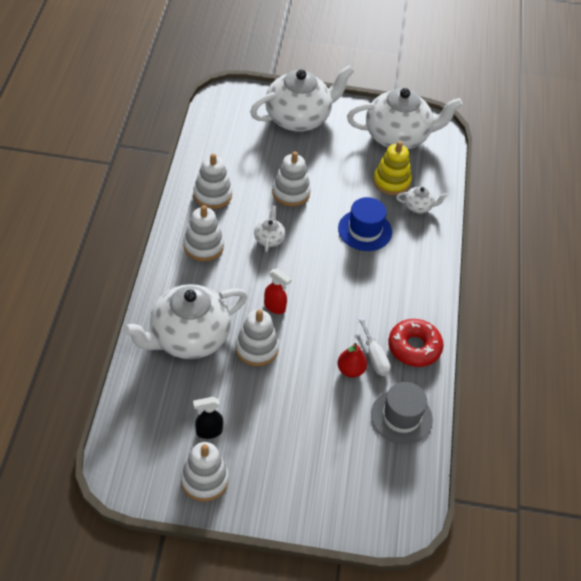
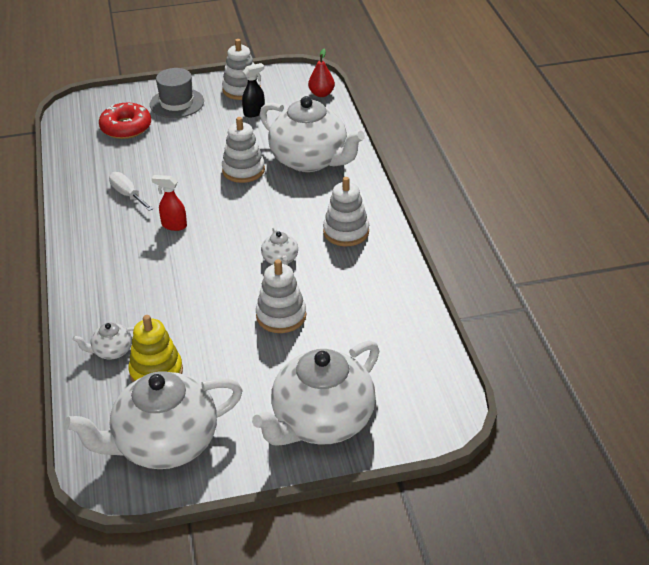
camera: 165 degrees right, 10 degrees down
(188, 338) = (310, 160): white teapot -> white teapot turned 90 degrees clockwise
(212, 195) = (371, 283): white stacking toy -> none
(275, 307) = (242, 204): red spray bottle -> red spray bottle (174, 225)
(350, 370) = (148, 179): red pear -> red pear (321, 94)
(365, 230) = (173, 302): blue hat -> none
(401, 417) = (91, 162): grey hat -> grey hat (177, 103)
(414, 347) = (89, 212): red donut -> red donut (126, 127)

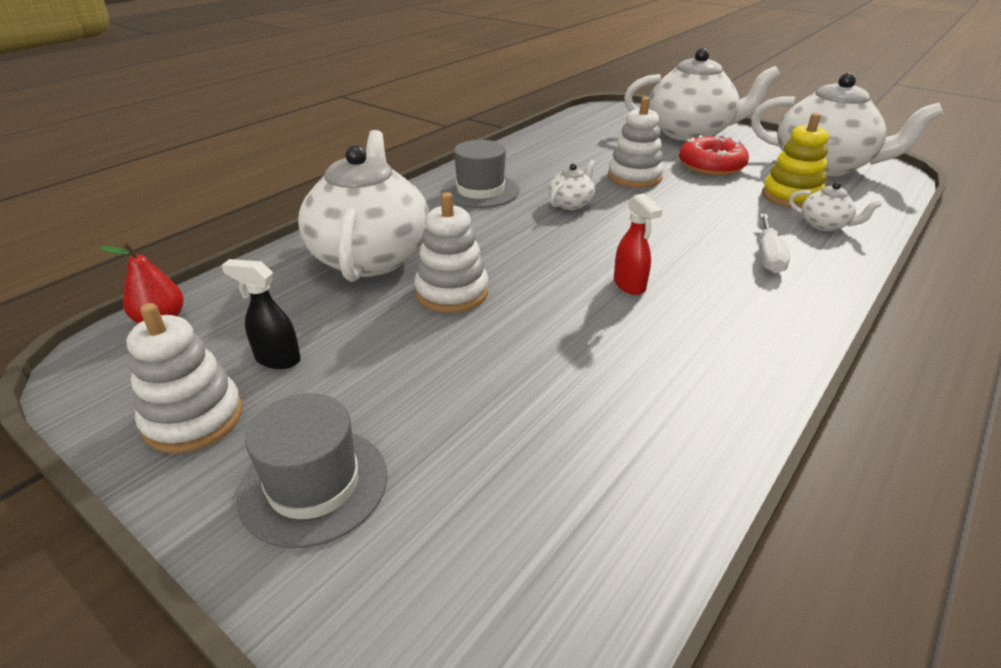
camera: 130 degrees left, 5 degrees down
(126, 127) = (478, 502): red donut -> red donut (711, 166)
(127, 195) = (640, 360): white screwdriver -> white screwdriver (768, 257)
(346, 232) = (480, 191): white stacking toy -> grey hat

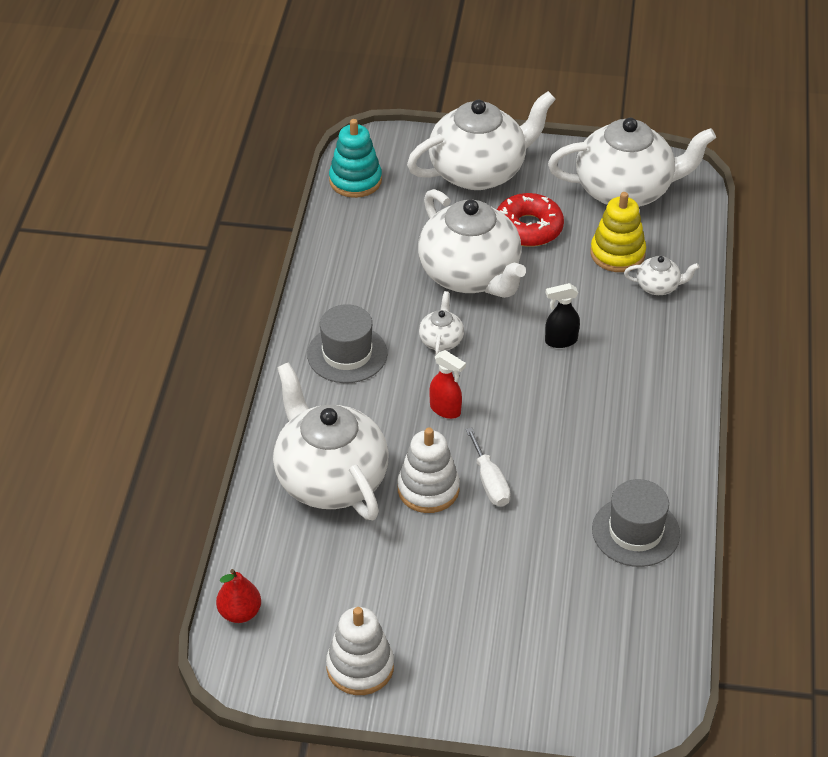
camera: 30 degrees left, 10 degrees up
(277, 359) = (363, 603): black spray bottle -> black spray bottle (560, 341)
(314, 485) = (476, 668): grey hat -> grey hat (635, 532)
(586, 118) = (355, 180): none -> turquoise stacking toy
(629, 285) = (551, 425): red spray bottle -> red spray bottle (445, 410)
(634, 177) = (470, 275): white stacking toy -> white teapot
(768, 257) = (633, 347): white screwdriver -> white screwdriver (490, 482)

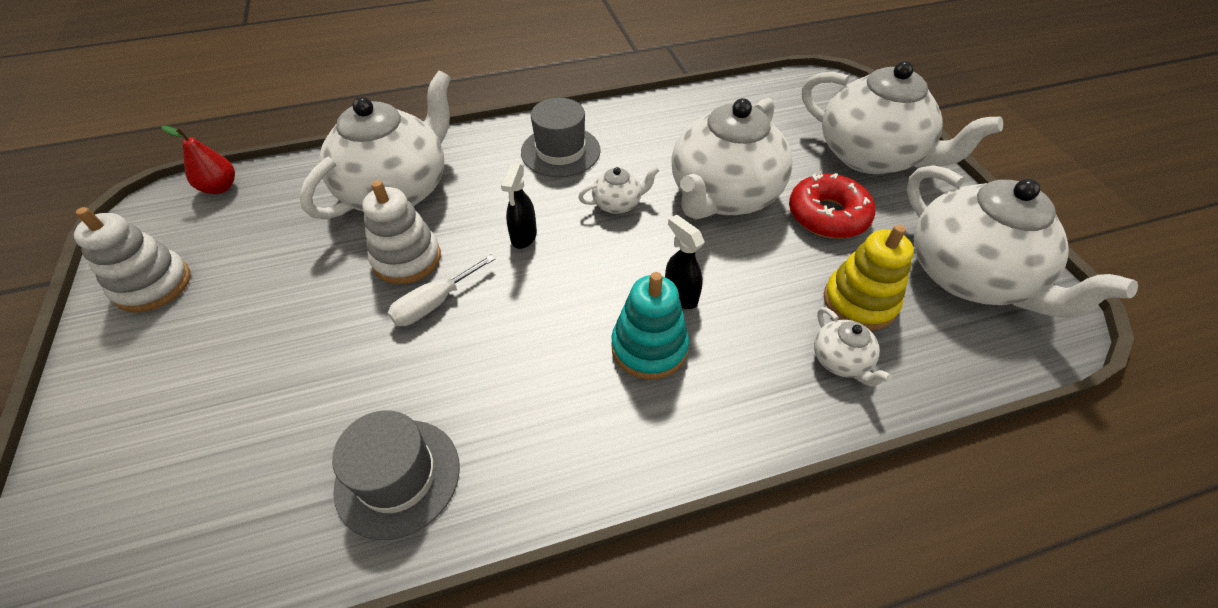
camera: 65 degrees right, 5 degrees up
(355, 180) = (778, 90): turquoise stacking toy -> turquoise stacking toy (649, 347)
(445, 410) = (523, 237): red spray bottle -> black spray bottle

